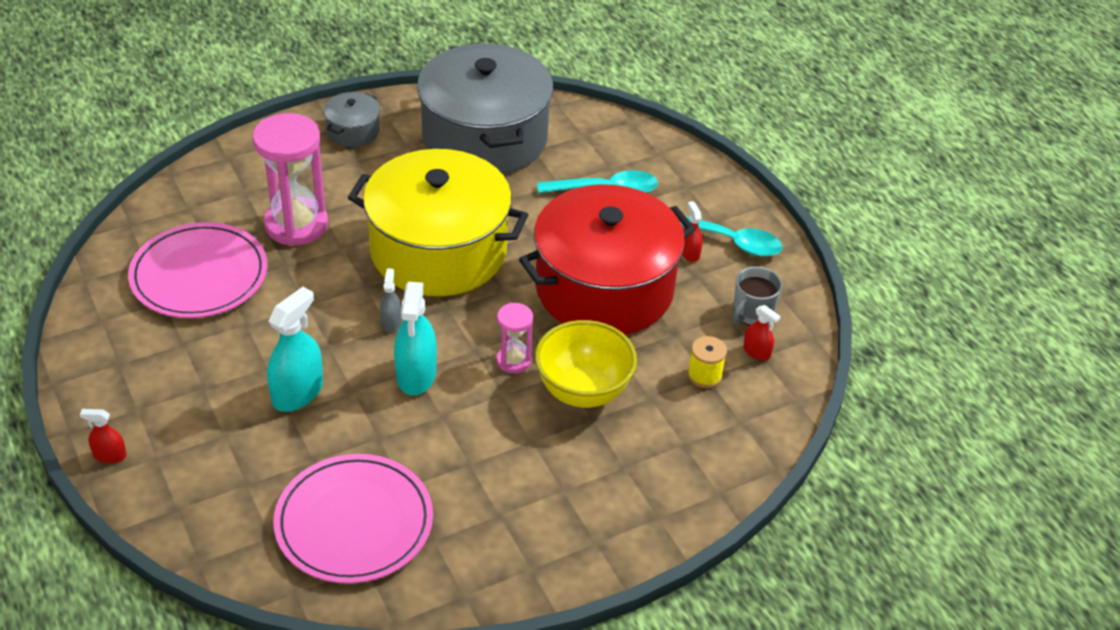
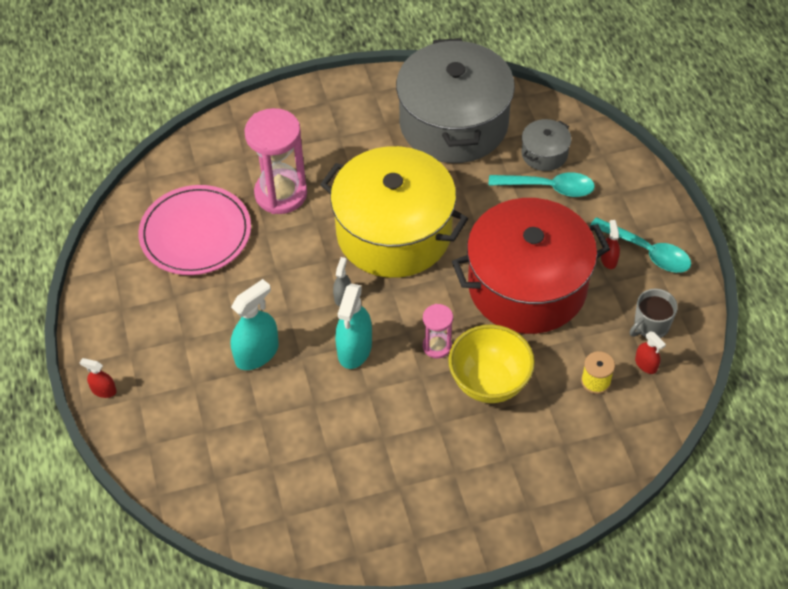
camera: 15 degrees right, 10 degrees up
(353, 131) = (343, 106): grey pot -> grey pot (544, 154)
(354, 522) = (282, 477): pink plate -> none

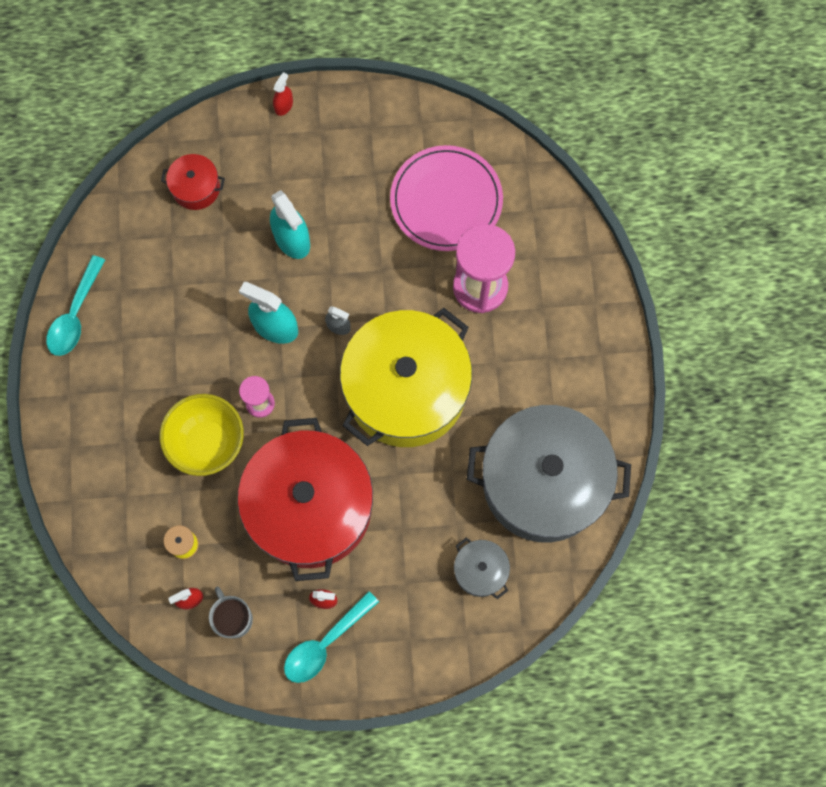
camera: 100 degrees right, 20 degrees up
(211, 454) = (196, 188): none -> red pot
(549, 187) = (432, 563): turquoise spoon -> turquoise spoon (75, 315)

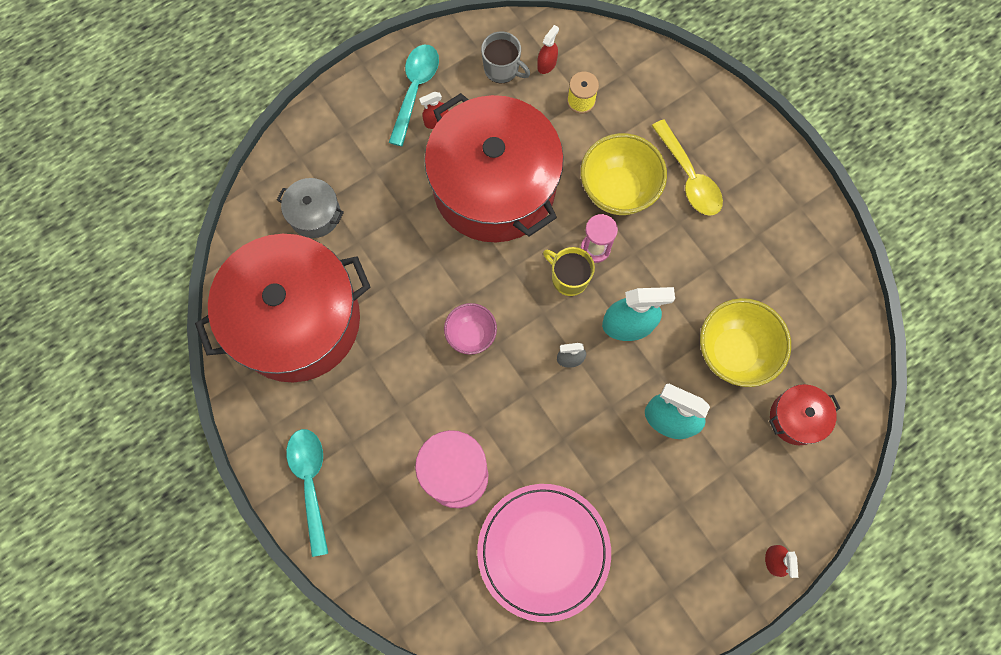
camera: 150 degrees right, 0 degrees up
(75, 315) = (813, 234): turquoise spoon -> turquoise spoon (310, 482)
(140, 420) = (689, 177): none -> yellow spoon
(208, 260) = (733, 352): none -> yellow bowl
(297, 391) = (569, 278): none -> yellow mug
(406, 389) = (471, 335): yellow pot -> pink bowl
(543, 482) = (297, 320): grey pot -> red pot

